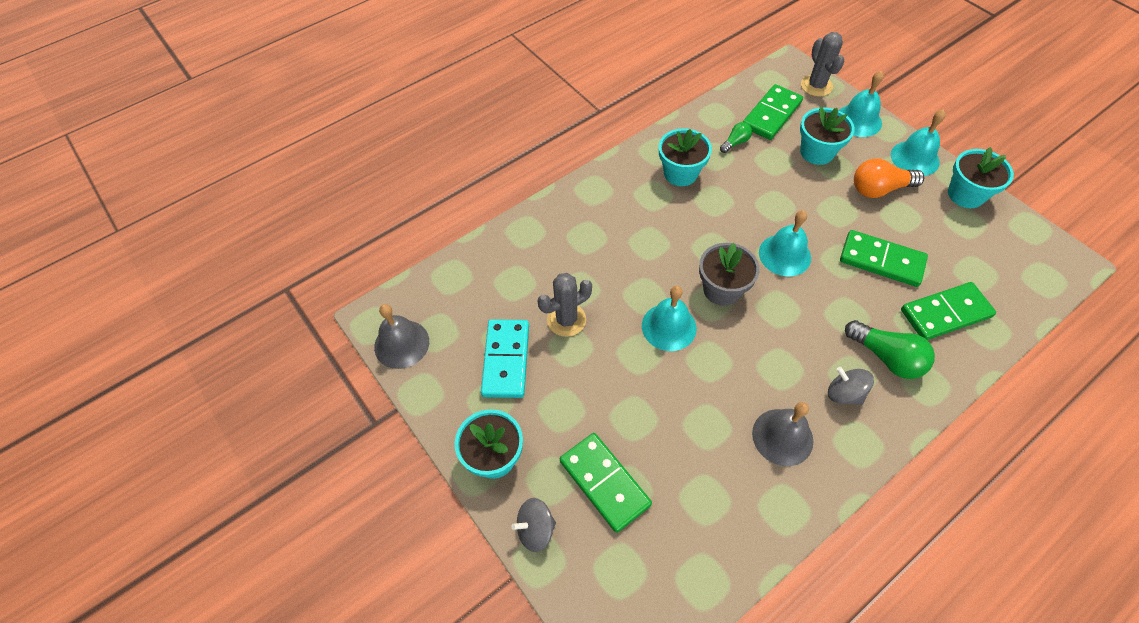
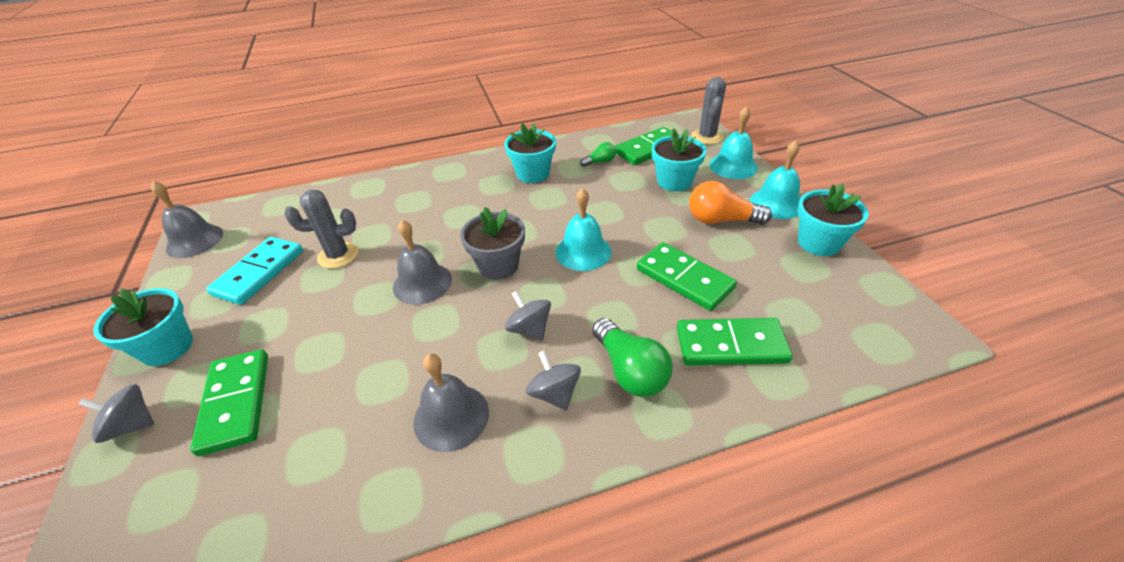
camera: 20 degrees right, 15 degrees down
(669, 327) = (422, 283): turquoise bell -> grey bell
(790, 344) = (529, 329): none -> grey spinning top

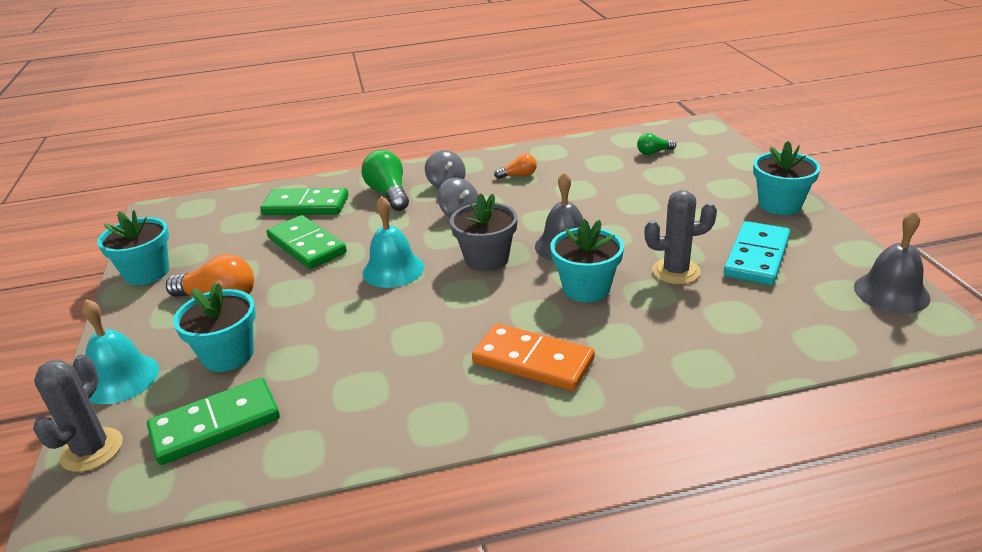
camera: 175 degrees left, 10 degrees down
(132, 425) = (748, 170): grey spinning top -> none
(236, 402) = (681, 179): green domino -> none
(451, 416) = (518, 175): grey bell -> orange light bulb
(469, 186) = (533, 361): none -> orange domino
(533, 174) = (430, 380): turquoise flower pot -> turquoise flower pot (586, 288)
(600, 162) = (314, 399): green light bulb -> green light bulb (654, 152)
(776, 203) = (134, 317): turquoise bell -> none

